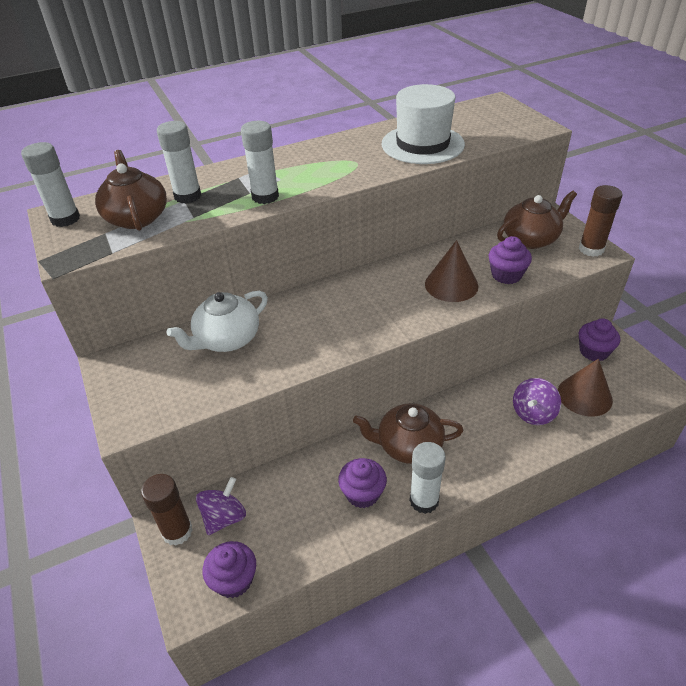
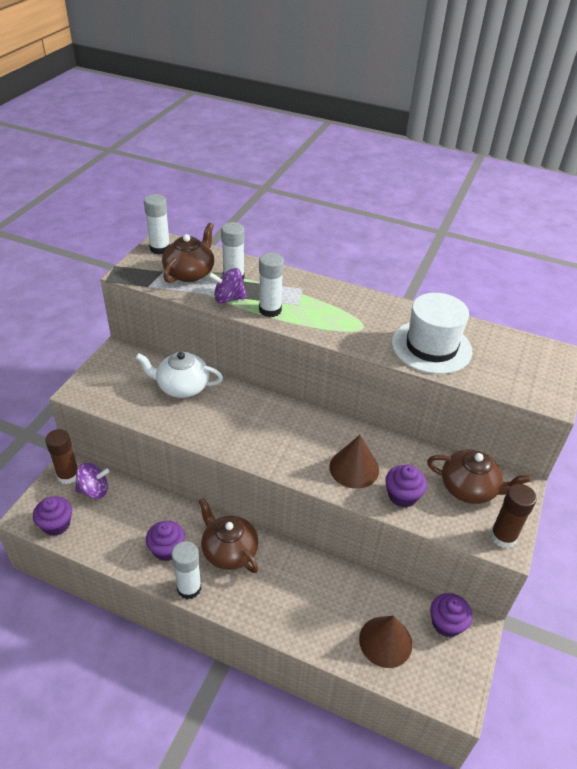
camera: 45 degrees right, 0 degrees up
(533, 413) = (331, 613): purple spinning top -> purple spinning top (228, 298)

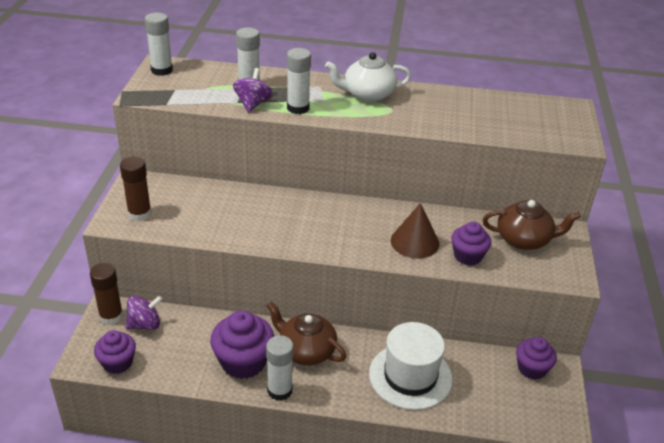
camera: 15 degrees left, 5 degrees down
(167, 549) = (243, 362): purple cupcake -> purple cupcake, size x1.56
(182, 387) = (218, 201): white teapot -> white teapot (368, 94)
(190, 273) = (203, 87): brown teapot -> none
(228, 298) = (253, 104): purple spinning top -> purple spinning top turned 120 degrees clockwise
(385, 641) = (483, 395): brown cone -> none
(431, 347) = (460, 117): white hat -> white hat (410, 376)
(503, 537) = (568, 272): brown glue stick -> brown glue stick (139, 214)

